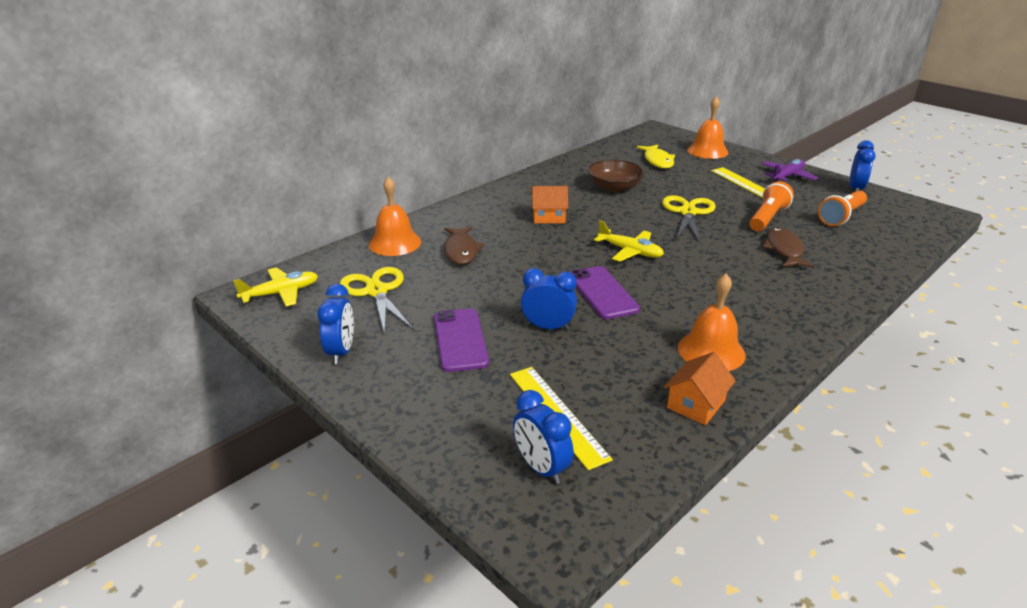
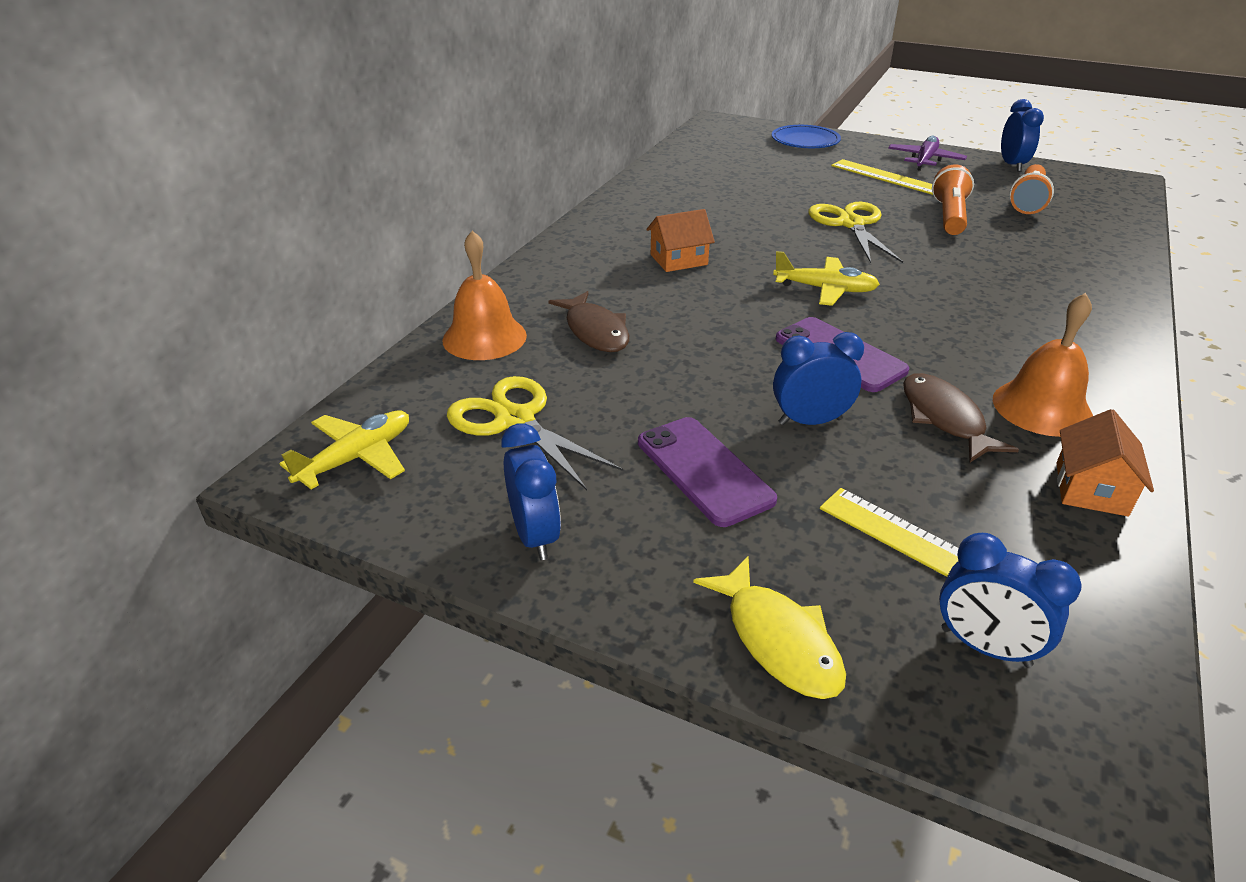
camera: 20 degrees left, 5 degrees up
(614, 187) = (731, 204): brown bowl -> none
(657, 161) = (756, 162): yellow fish -> yellow fish (778, 640)
(707, 151) = (805, 141): orange bell -> blue plate
(784, 250) = (1004, 253): brown fish -> brown fish (944, 418)

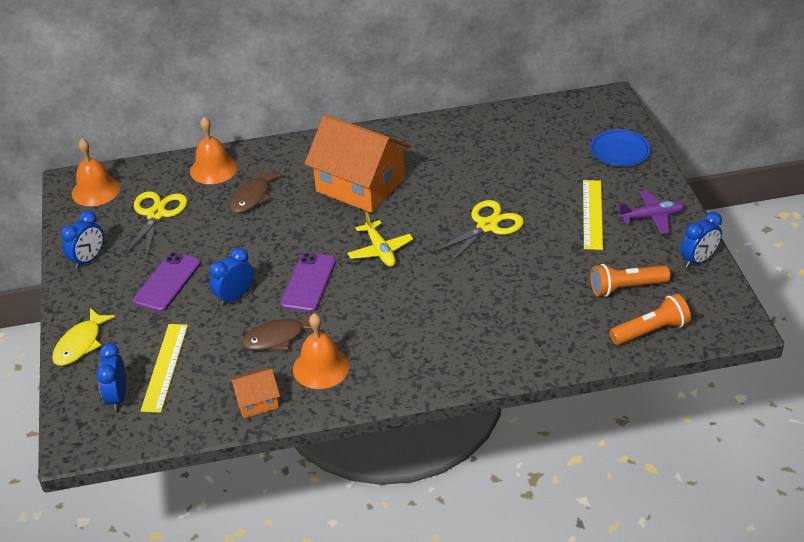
camera: 55 degrees right, 5 degrees up
(357, 457) = (95, 190): yellow plane -> orange bell
(678, 260) = (360, 185): orange house -> orange house, size x2.20
(810, 421) = (235, 297): blue clock -> blue clock turned 90 degrees counterclockwise
(944, 418) = (278, 338): brown fish -> brown fish turned 150 degrees counterclockwise
(949, 216) = (551, 261): orange flashlight -> orange flashlight (650, 330)

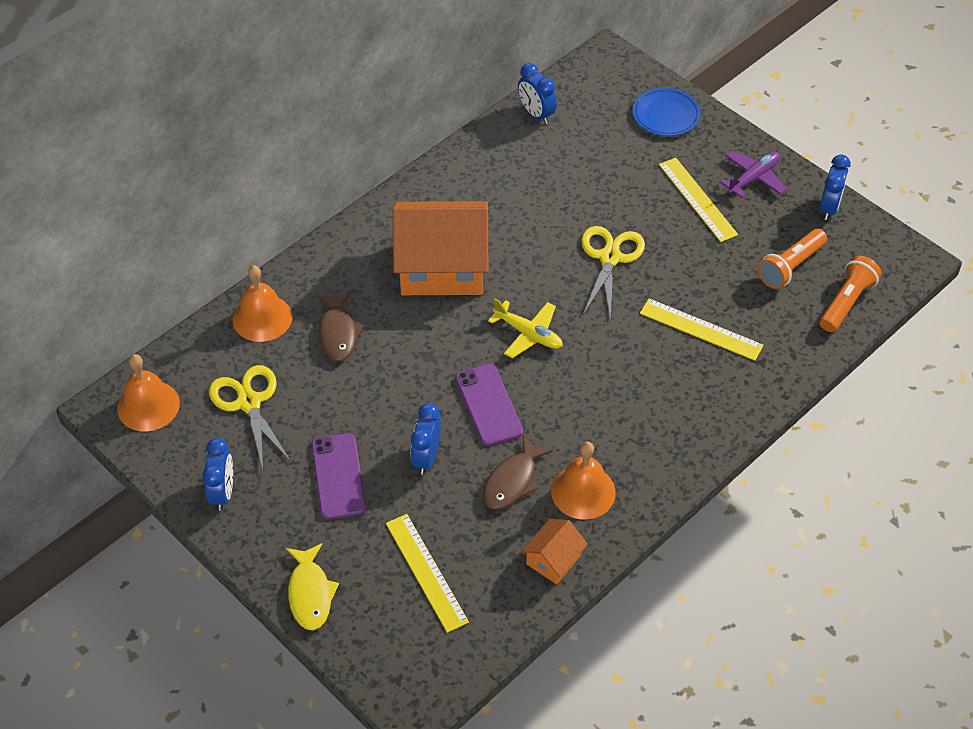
camera: 35 degrees left, 10 degrees up
(117, 397) = (408, 630): blue clock -> blue clock (536, 114)
(512, 300) = (701, 329): none -> yellow ruler

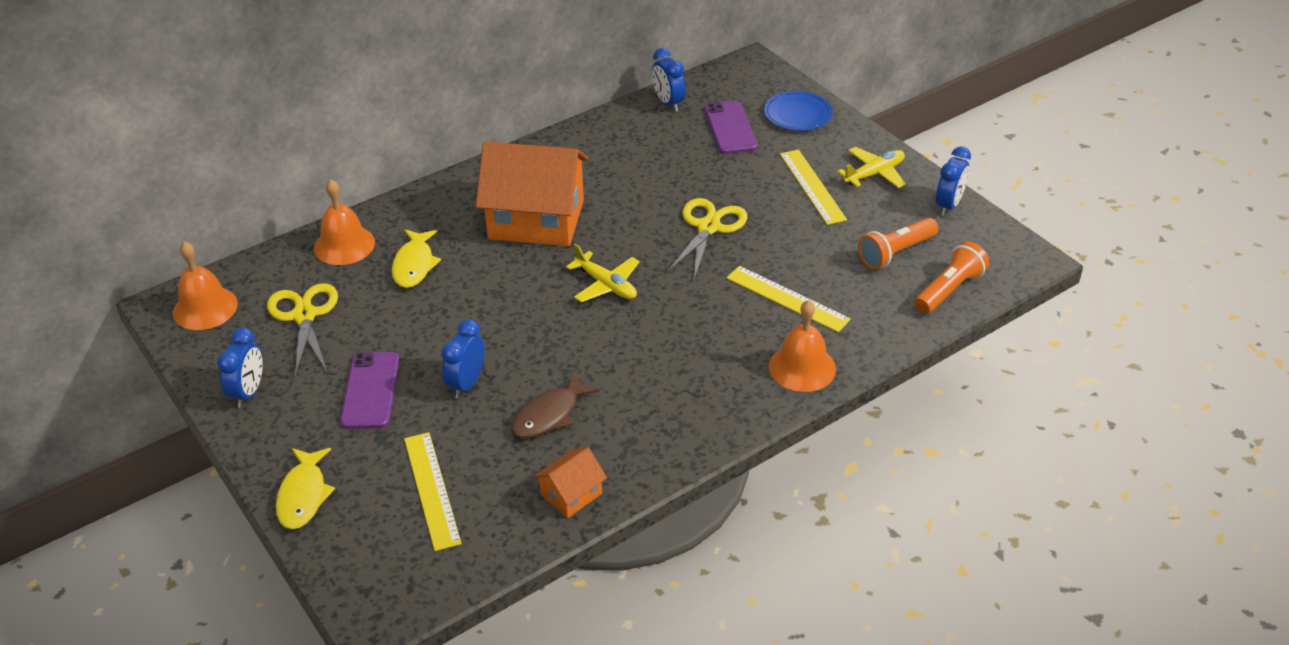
camera: 10 degrees right, 10 degrees down
(338, 333) = (414, 265): brown fish -> yellow fish
(488, 405) = (545, 343): purple phone -> purple phone (730, 128)
(583, 491) = (622, 433): orange bell -> orange bell (802, 367)
(753, 178) = (874, 173): purple plane -> yellow plane

